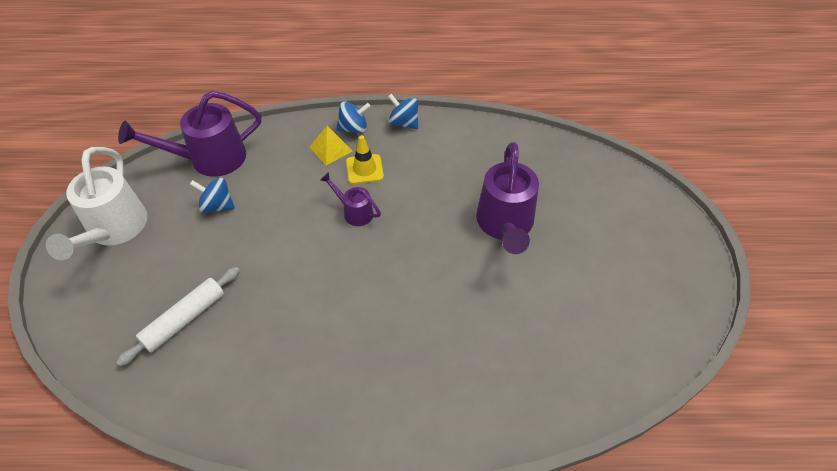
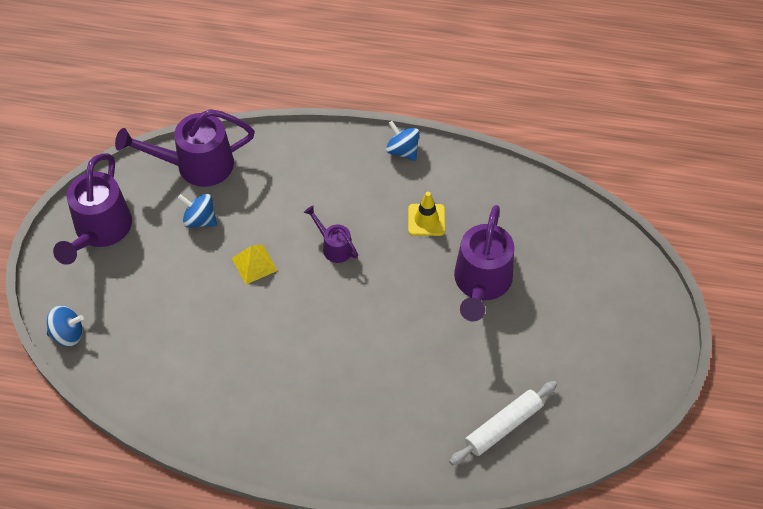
camera: 10 degrees right, 5 degrees up
(114, 230) = (100, 231): white watering can -> purple watering can
(184, 319) = (162, 331): white rolling pin -> white rolling pin (503, 426)
(330, 149) = (320, 171): yellow pyramid -> yellow pyramid (254, 264)
(354, 128) = (348, 150): blue spinning top -> blue spinning top (68, 334)
(364, 169) = (352, 200): yellow traffic cone -> yellow traffic cone (426, 220)

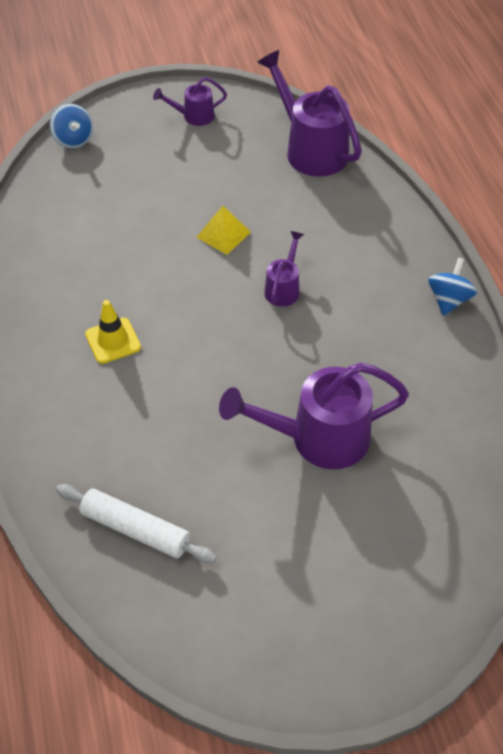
camera: 65 degrees right, 5 degrees down
(100, 231) = (193, 116): purple watering can -> purple watering can, size x0.51
(200, 220) = (250, 176): blue spinning top -> none
(426, 220) = (371, 355): yellow traffic cone -> yellow traffic cone (113, 341)

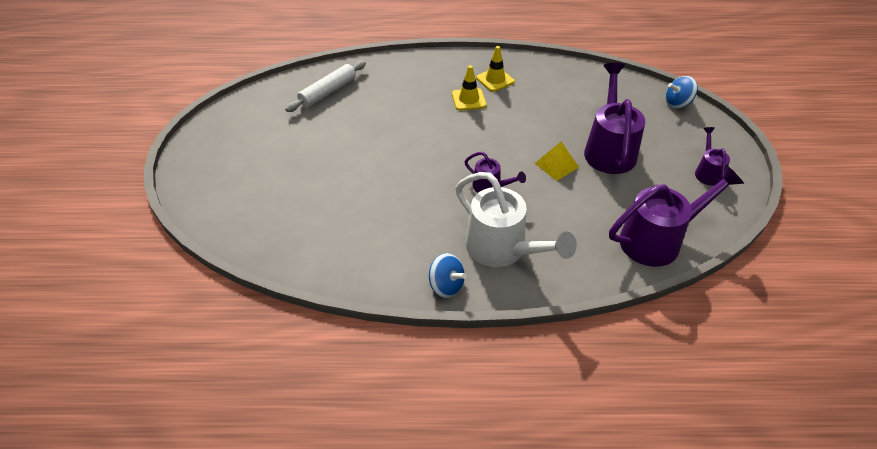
camera: 105 degrees right, 5 degrees down
(58, 319) = (495, 80): none -> yellow traffic cone
(318, 438) = (349, 176): purple watering can -> purple watering can (609, 149)
(377, 262) = (503, 250): none -> white watering can

